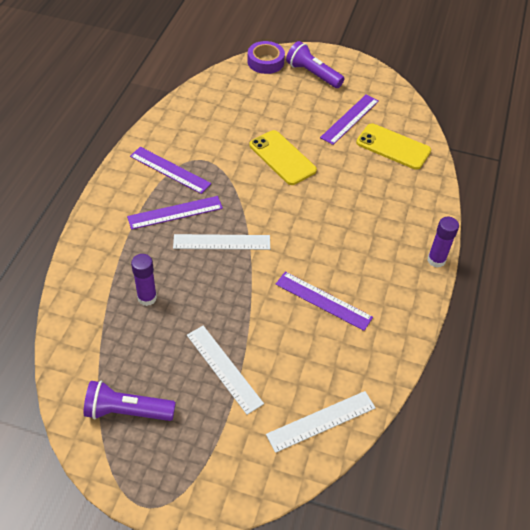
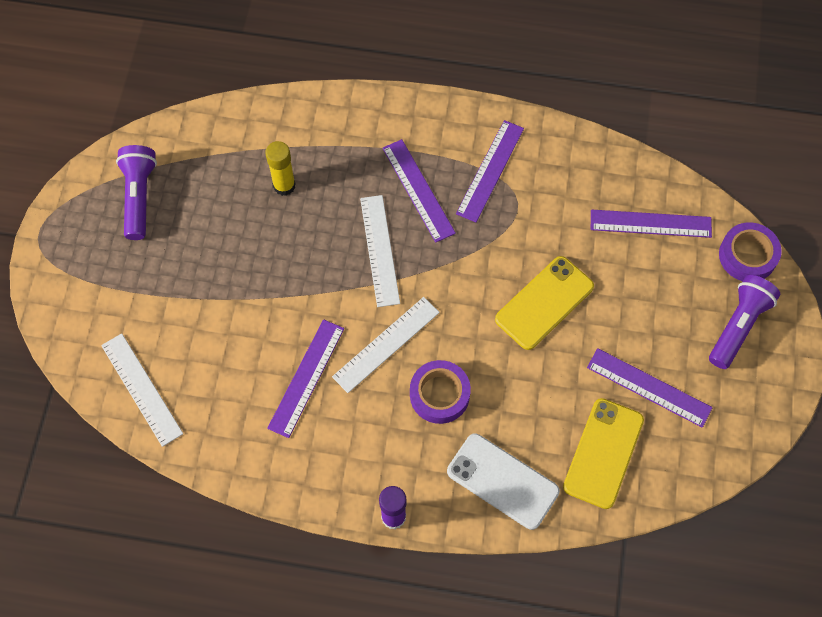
camera: 85 degrees right, 15 degrees up
(147, 298) = (284, 186): purple glue stick -> yellow glue stick
(224, 368) = (199, 280): white ruler -> white ruler (386, 344)
(233, 98) = (650, 224): none -> purple ruler
(345, 222) = (439, 394): none -> purple tape
(411, 198) = (502, 481): none -> white phone

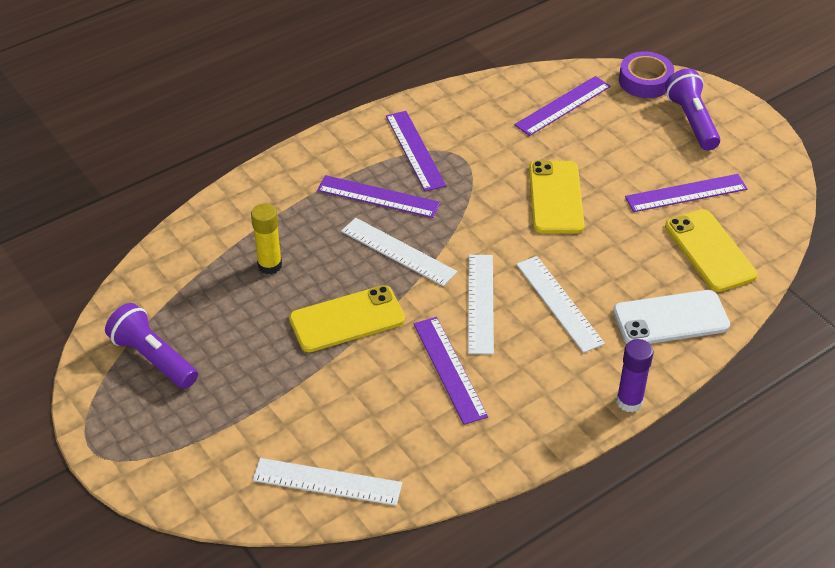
camera: 45 degrees left, 20 degrees down
(285, 276) = (347, 319): none -> yellow phone
(439, 394) = (559, 303): purple tape -> white ruler

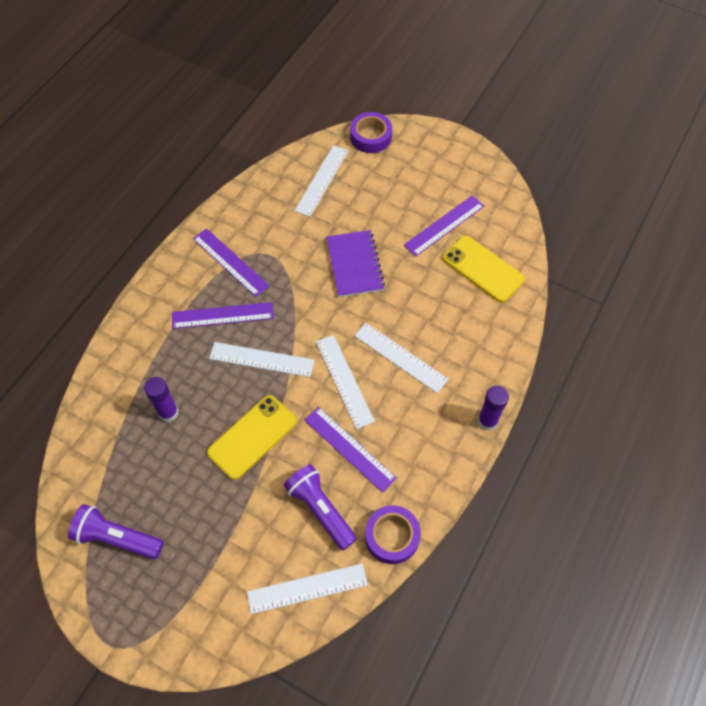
camera: 25 degrees left, 15 degrees up
(270, 265) = (168, 412): yellow glue stick -> purple glue stick
(450, 470) = (392, 536): none -> purple tape
(555, 197) = (354, 265): yellow phone -> purple notebook
(563, 106) = (322, 180): purple ruler -> white ruler
(670, 319) = (483, 338): white phone -> none
(691, 120) = (419, 160): purple flashlight -> purple flashlight (320, 509)

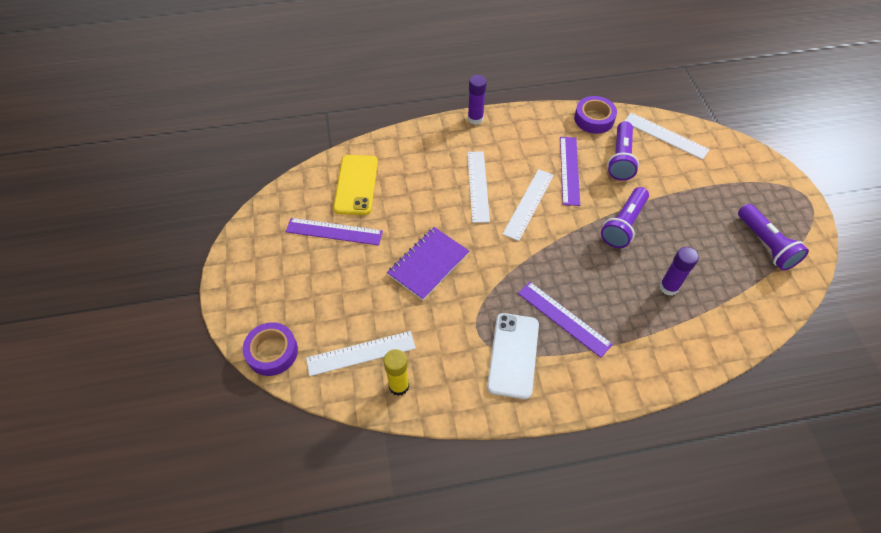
camera: 130 degrees left, 5 degrees down
(230, 262) = (513, 355): purple ruler -> white phone
(252, 437) = (623, 225): yellow phone -> purple flashlight
(261, 359) = (568, 263): white ruler -> none
(278, 185) = (399, 386): none -> yellow glue stick

